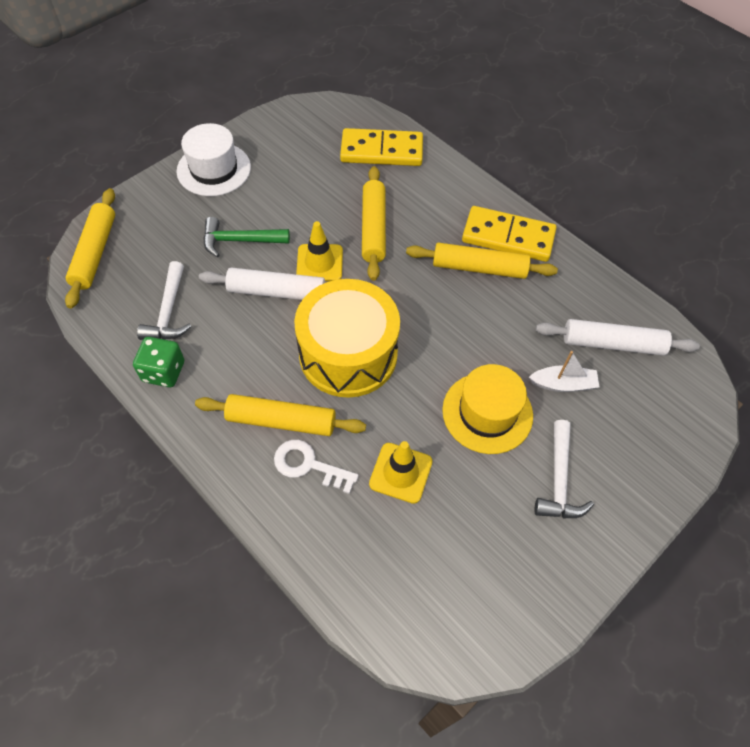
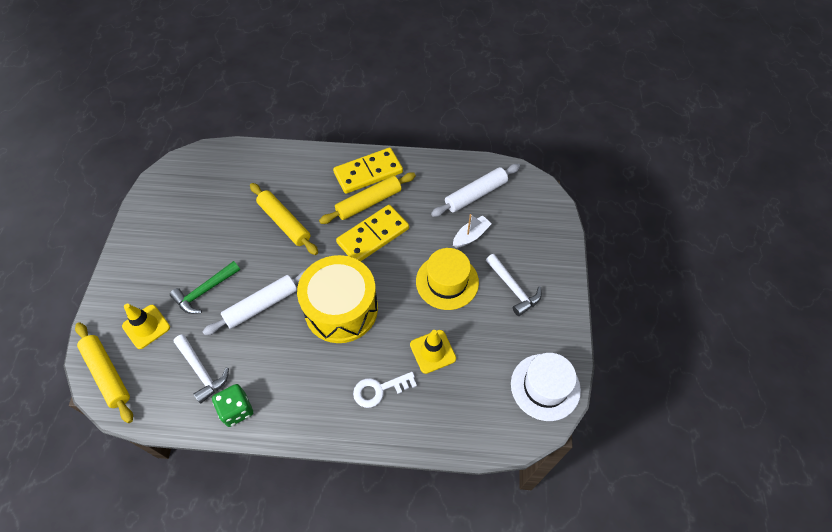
camera: 40 degrees left, 0 degrees up
(214, 169) = (138, 258): white hat -> white hat (545, 387)
(281, 421) = (339, 378): yellow rolling pin -> none
(319, 263) = (271, 268): yellow traffic cone -> yellow traffic cone (146, 326)
(381, 151) = (243, 170): yellow domino -> yellow domino (373, 235)

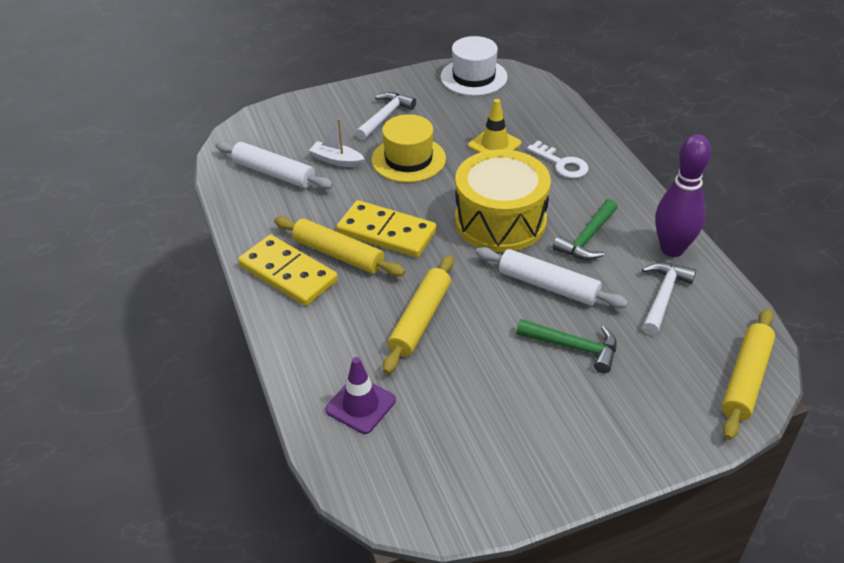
camera: 115 degrees left, 15 degrees down
(146, 326) = (663, 378): yellow traffic cone -> none
(236, 410) = (672, 249): green dice -> purple bowling pin
(246, 173) = (360, 405): none -> purple traffic cone
(286, 357) = (587, 238): none -> green hammer

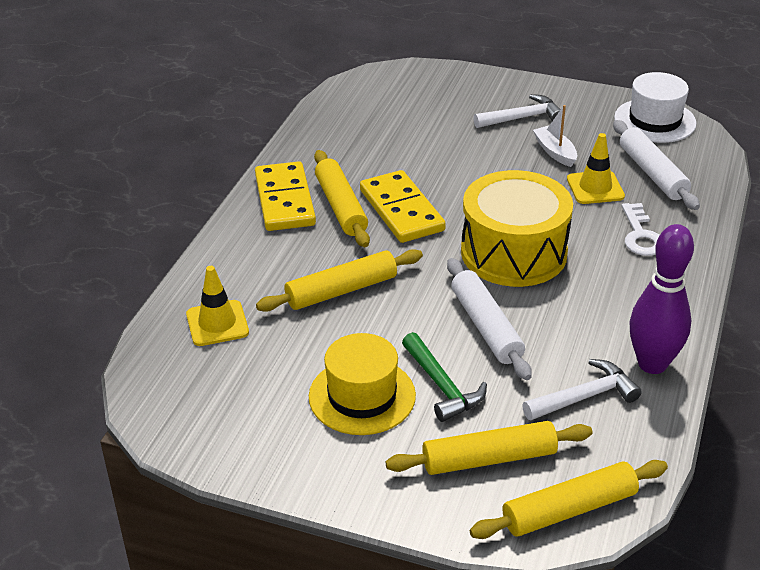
camera: 40 degrees right, 5 degrees down
(274, 173) = (369, 120): white rolling pin -> white rolling pin (652, 173)
(337, 160) = (433, 134): white boat -> white boat (555, 152)
(360, 405) = (217, 323): purple traffic cone -> yellow traffic cone
(408, 159) = (497, 162): yellow hat -> yellow hat (362, 396)
(587, 238) = (577, 309): green hammer -> none
(663, 378) = (489, 459): none -> yellow rolling pin

